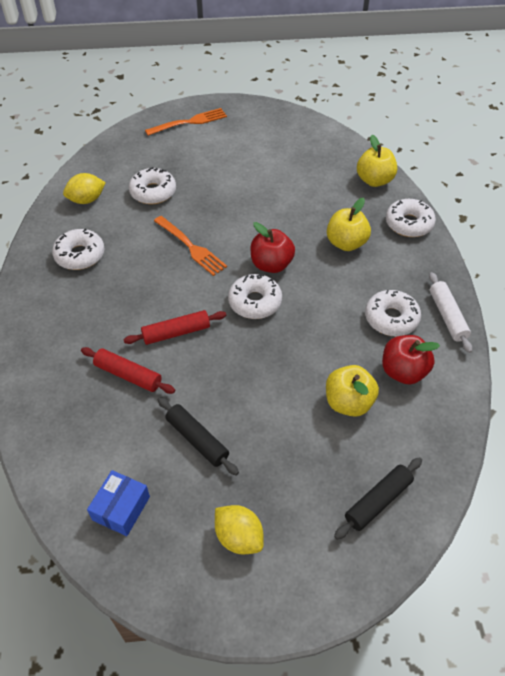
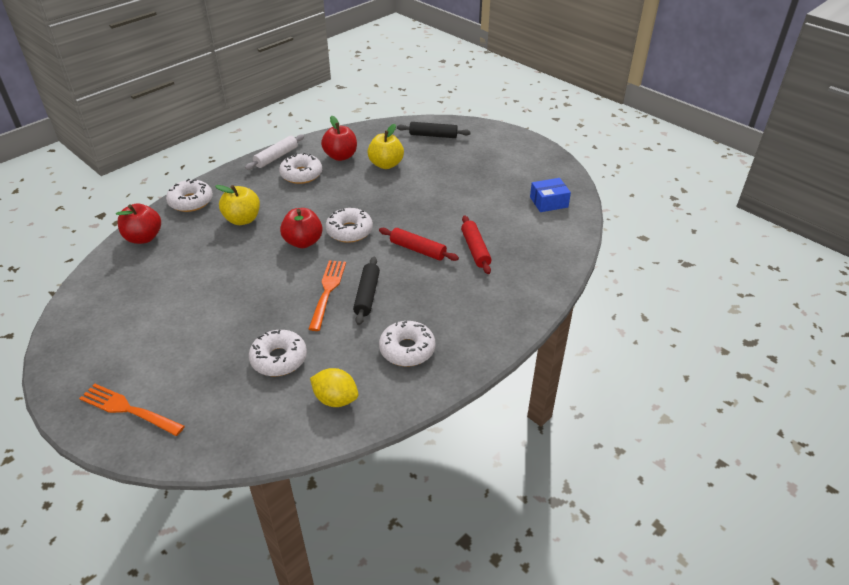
camera: 130 degrees left, 10 degrees down
(197, 439) = (478, 200): black rolling pin -> black rolling pin (367, 295)
(239, 537) = (507, 162): yellow lemon -> none
(374, 180) = (144, 238): yellow apple -> red apple

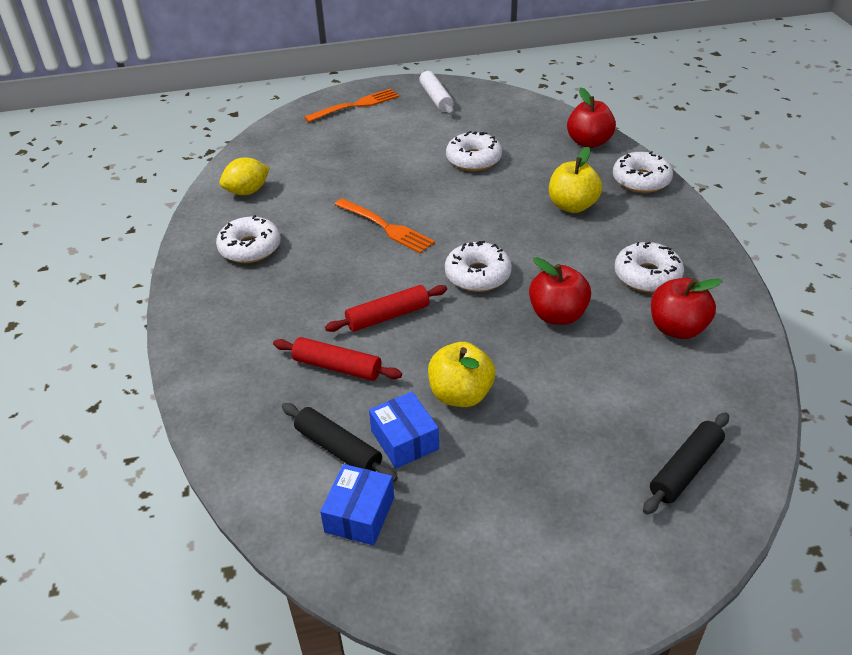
camera: 125 degrees right, 0 degrees up
(276, 157) = (713, 267): white rolling pin -> white rolling pin (436, 98)
(279, 359) = (327, 177): white donut -> white donut (473, 159)
(303, 242) = (488, 235): red apple -> red apple (557, 315)
(367, 295) = (352, 250): black rolling pin -> black rolling pin (338, 449)
(386, 164) = (619, 367): yellow apple -> yellow apple (460, 394)
(497, 207) = (404, 440): none -> blue box

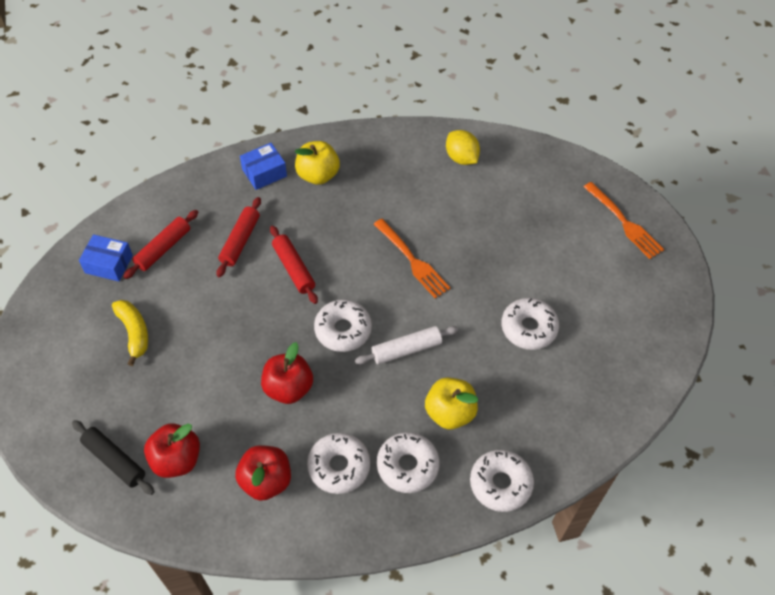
camera: 85 degrees right, 15 degrees up
(250, 248) = (381, 171): white donut -> white donut (407, 466)
(338, 449) = (163, 248): black rolling pin -> red rolling pin
(385, 227) = (412, 260): orange fork -> orange fork turned 75 degrees counterclockwise
(404, 440) = (166, 285): blue box -> blue box (264, 173)
(436, 98) = (651, 293): white rolling pin -> white rolling pin (406, 349)
(460, 394) = (204, 318): yellow apple -> yellow apple (318, 175)
(485, 469) = (134, 333): none -> yellow banana
(589, 142) = (574, 439): red apple -> red apple (176, 459)

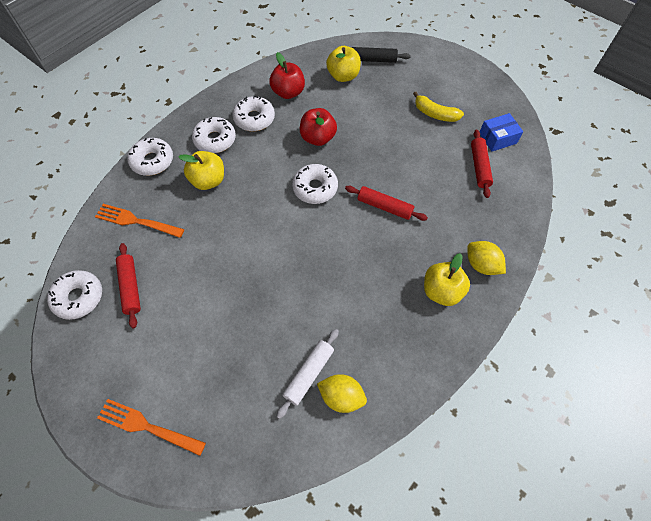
camera: 145 degrees right, 5 degrees up
(176, 459) = (343, 76): red apple -> yellow apple
(240, 241) = (439, 202): red rolling pin -> red rolling pin (131, 287)
(264, 173) = (481, 265): blue box -> yellow lemon
(406, 349) = (264, 201): white rolling pin -> white rolling pin (309, 374)
(412, 260) = (308, 266): orange fork -> orange fork (137, 221)
(528, 328) = (186, 268): white donut -> white donut (79, 297)

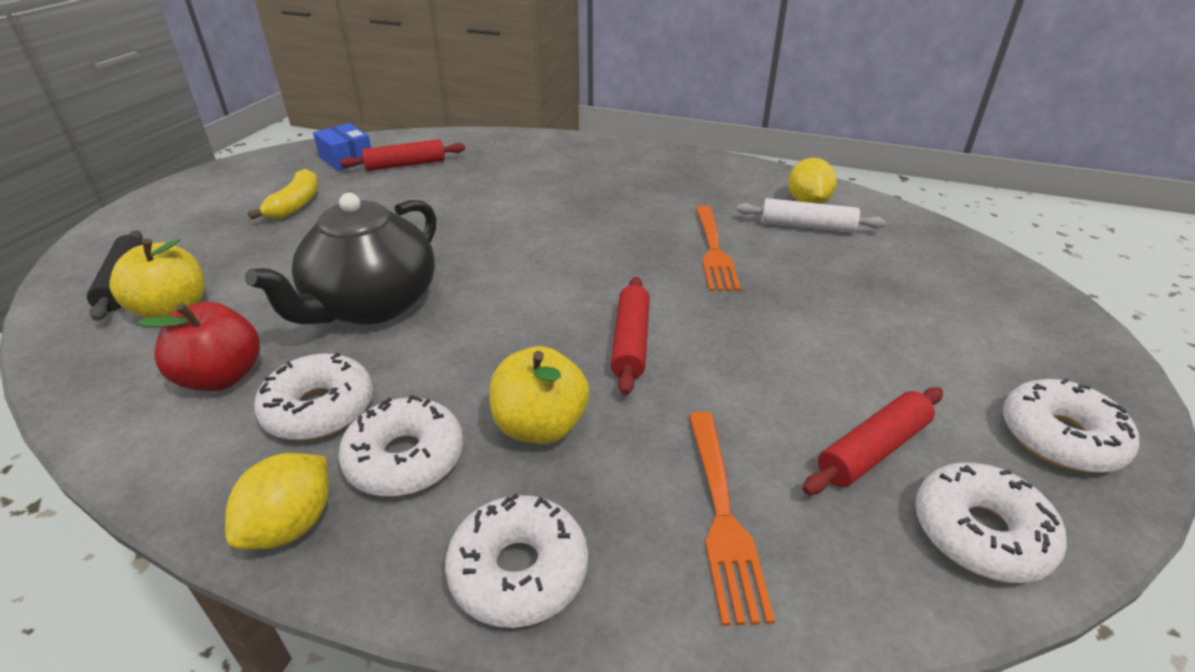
camera: 110 degrees left, 25 degrees down
(148, 426) = (1032, 332): orange fork -> orange fork (713, 250)
(315, 188) = (499, 283): white donut -> white donut (1060, 437)
(318, 138) = (371, 305): red apple -> black teapot
(384, 207) = (509, 217): red rolling pin -> red rolling pin (630, 342)
(441, 291) = (619, 167): yellow apple -> none
(481, 265) = (565, 151): yellow lemon -> yellow lemon (291, 525)

